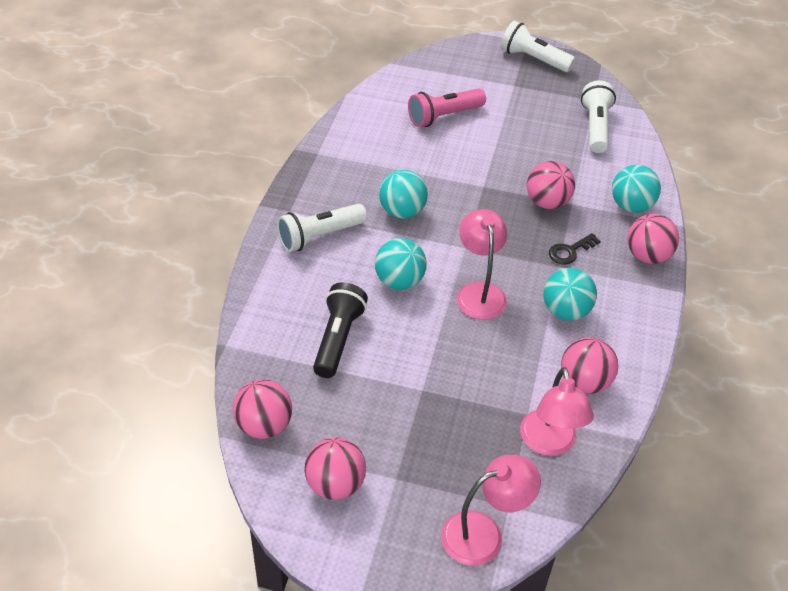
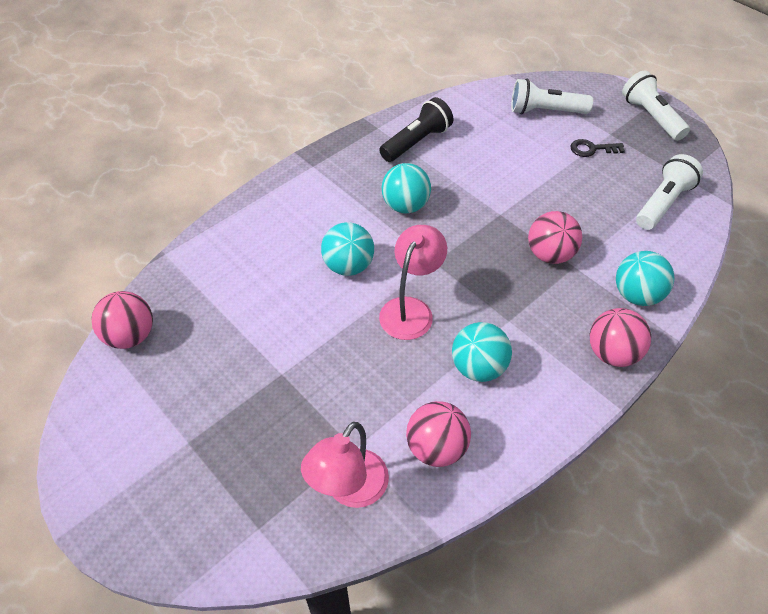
camera: 35 degrees right, 5 degrees up
(319, 236) = (317, 197): white flashlight -> white flashlight (545, 111)
(335, 484) = (136, 418): pink ball -> none
(338, 339) = (253, 292): black flashlight -> black flashlight (416, 142)
(444, 116) = (517, 137): pink flashlight -> none
(484, 533) = (213, 541): pink lamp -> none
(569, 251) = (532, 311): black key -> black key (592, 149)

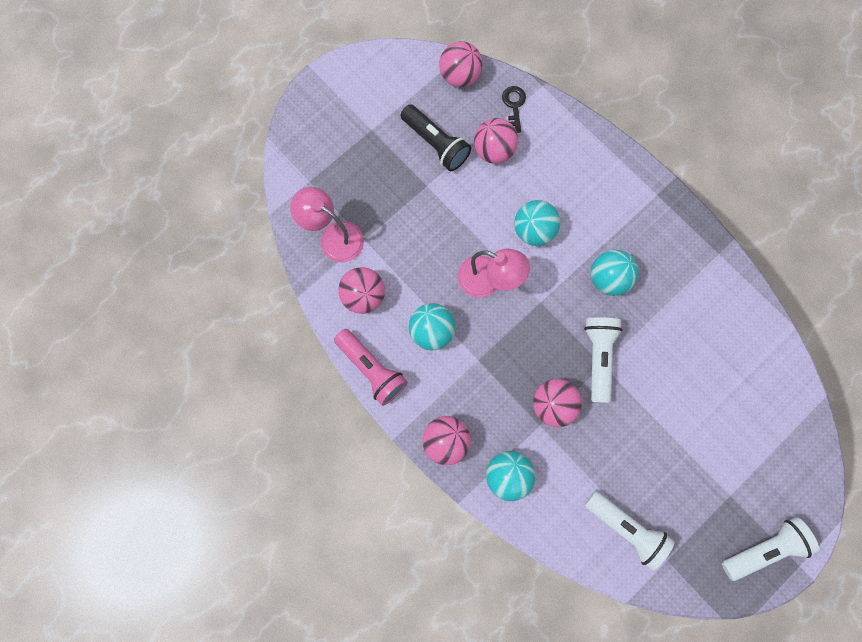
camera: 90 degrees right, 25 degrees up
(242, 302) = (494, 150): none -> pink ball
(416, 142) = (699, 291): black flashlight -> black flashlight (436, 144)
(537, 436) = (372, 369): none -> pink flashlight
(545, 111) = (762, 429): white flashlight -> white flashlight (598, 357)
(592, 149) = (703, 470): black key -> black key (514, 105)

